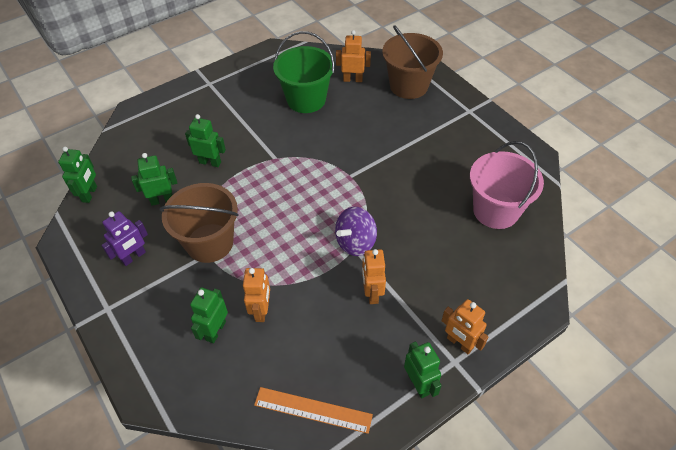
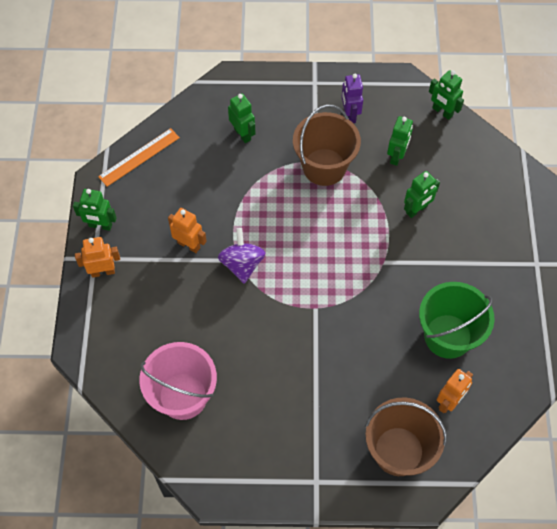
camera: 125 degrees right, 10 degrees up
(261, 310) = (235, 168): orange robot -> none

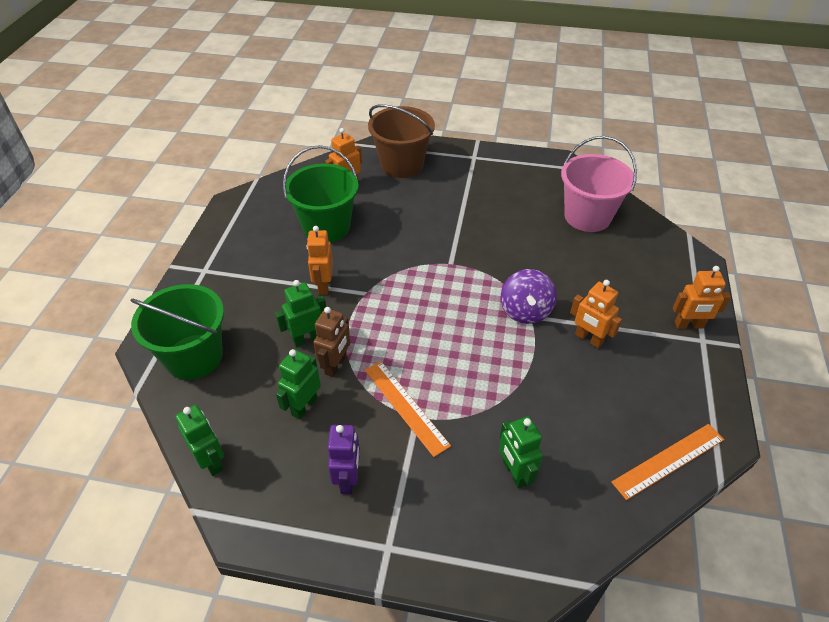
camera: 170 degrees left, 15 degrees down
(100, 225) = (704, 375): green robot -> none
(324, 167) = (405, 406): brown bucket -> orange ruler
(385, 191) = (336, 365): none -> brown robot
(423, 264) = (323, 285): none -> orange robot
(496, 181) = (194, 357): none -> green bucket

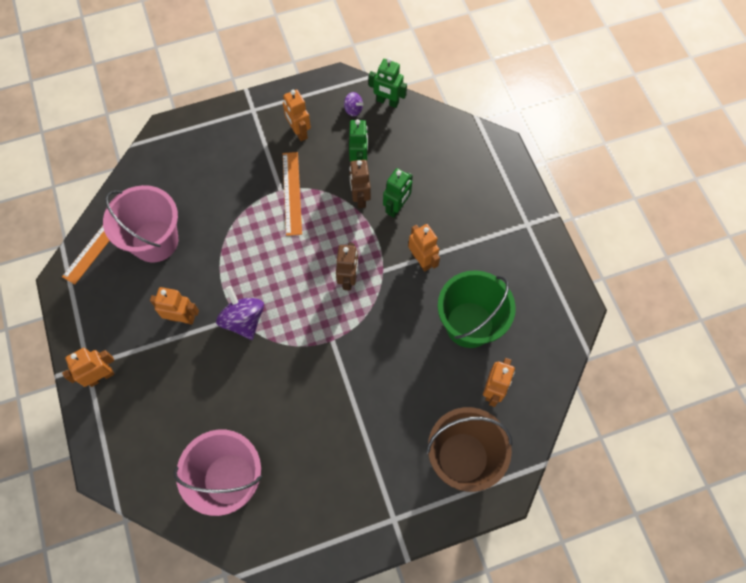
camera: 150 degrees right, 20 degrees up
(194, 357) = (462, 155): green bucket -> none
(260, 473) = (353, 110): none -> purple spinning top
(348, 479) = (299, 132): purple robot -> orange robot
(403, 300) = (348, 279): none -> brown robot
(405, 406) = (292, 193): orange ruler -> orange ruler turned 60 degrees clockwise
(514, 473) = (198, 185): green robot -> none
(595, 429) = (155, 241): none -> pink bucket

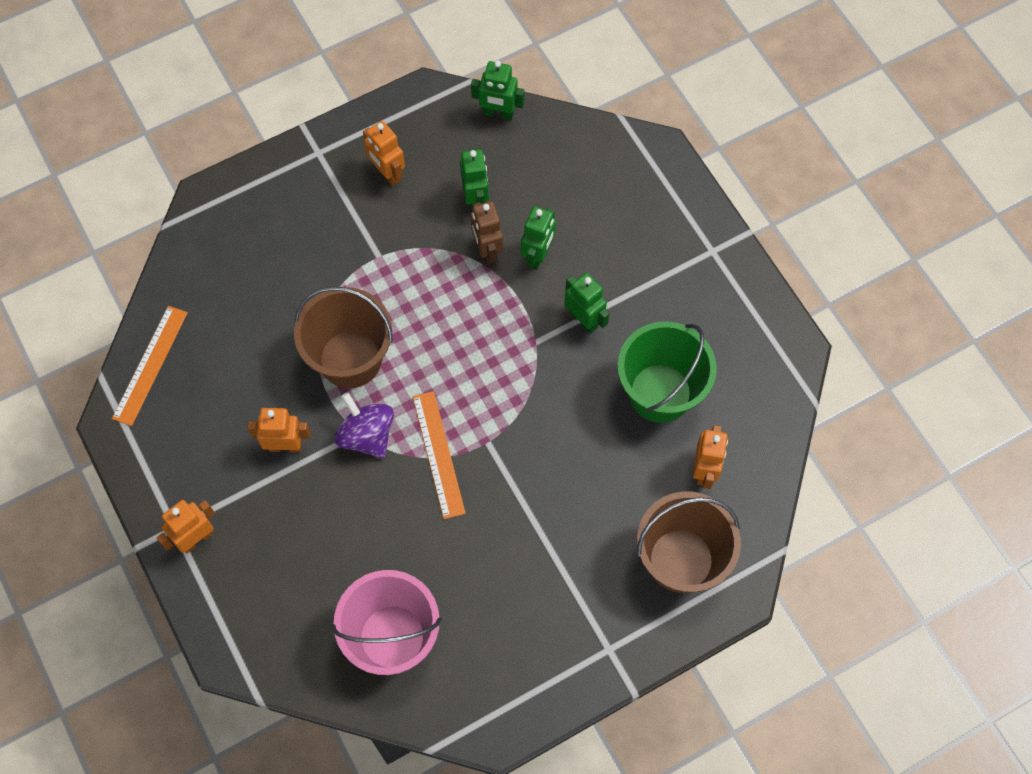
camera: 10 degrees left, 0 degrees up
(155, 241) = (226, 351): pink bucket -> none
(244, 261) = (350, 359): none -> brown bucket
(292, 193) = (395, 258): orange ruler -> orange ruler (438, 454)
(348, 279) = (493, 359): brown robot -> none
(353, 110) = (454, 131): purple spinning top -> none
(421, 260) = (583, 320): orange robot -> green robot

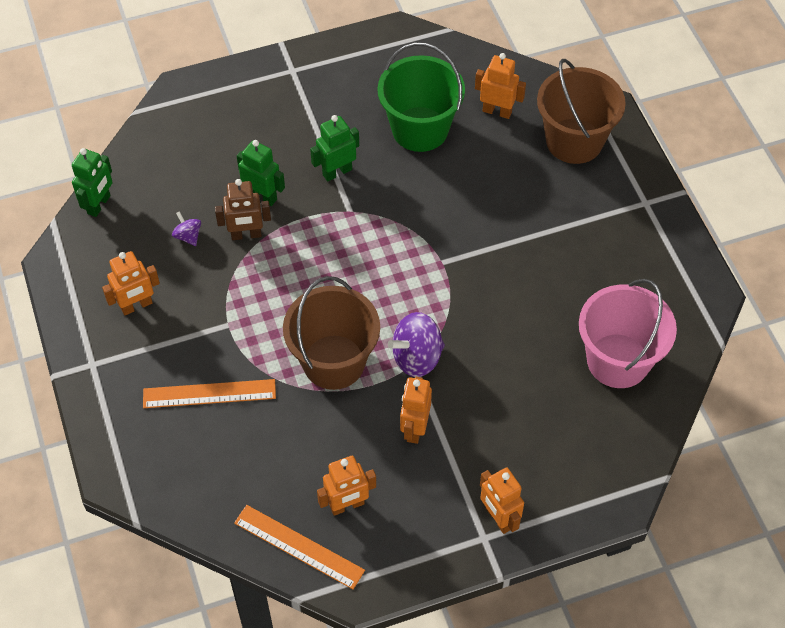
camera: 80 degrees left, 10 degrees down
(196, 399) = (347, 505): none -> orange robot
(438, 454) = (447, 302): orange ruler -> orange ruler (209, 394)
(475, 199) = (188, 236): green robot -> purple spinning top

